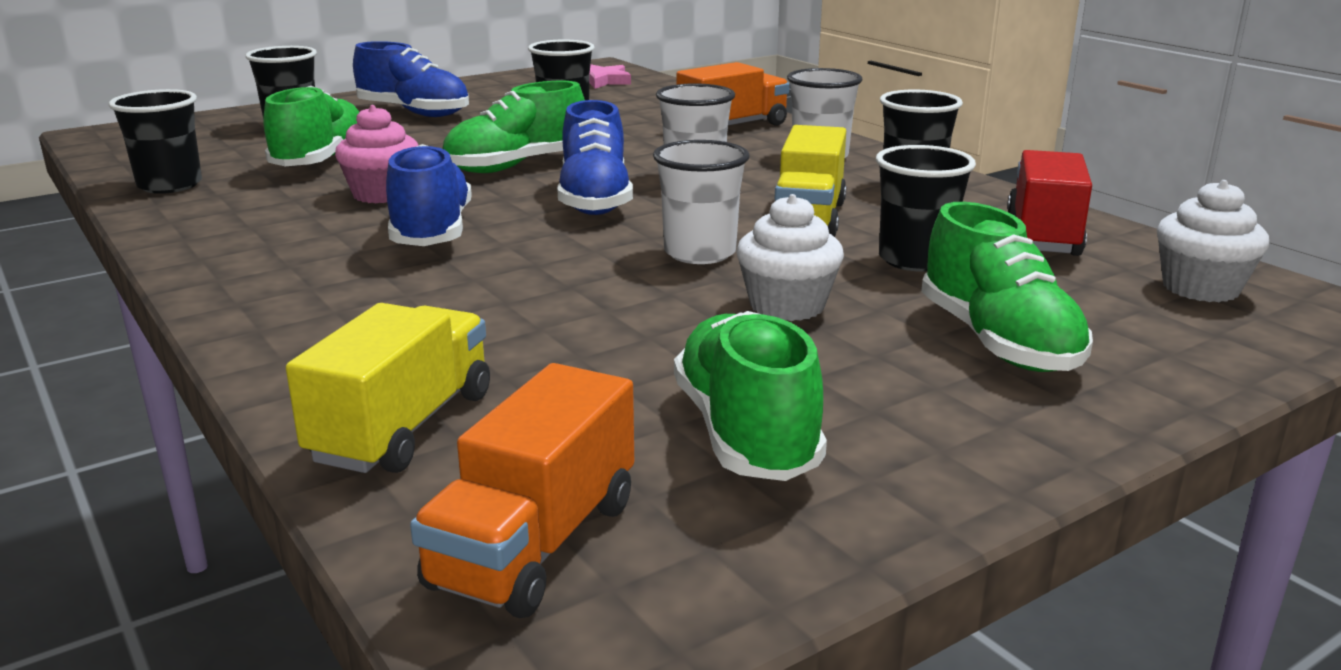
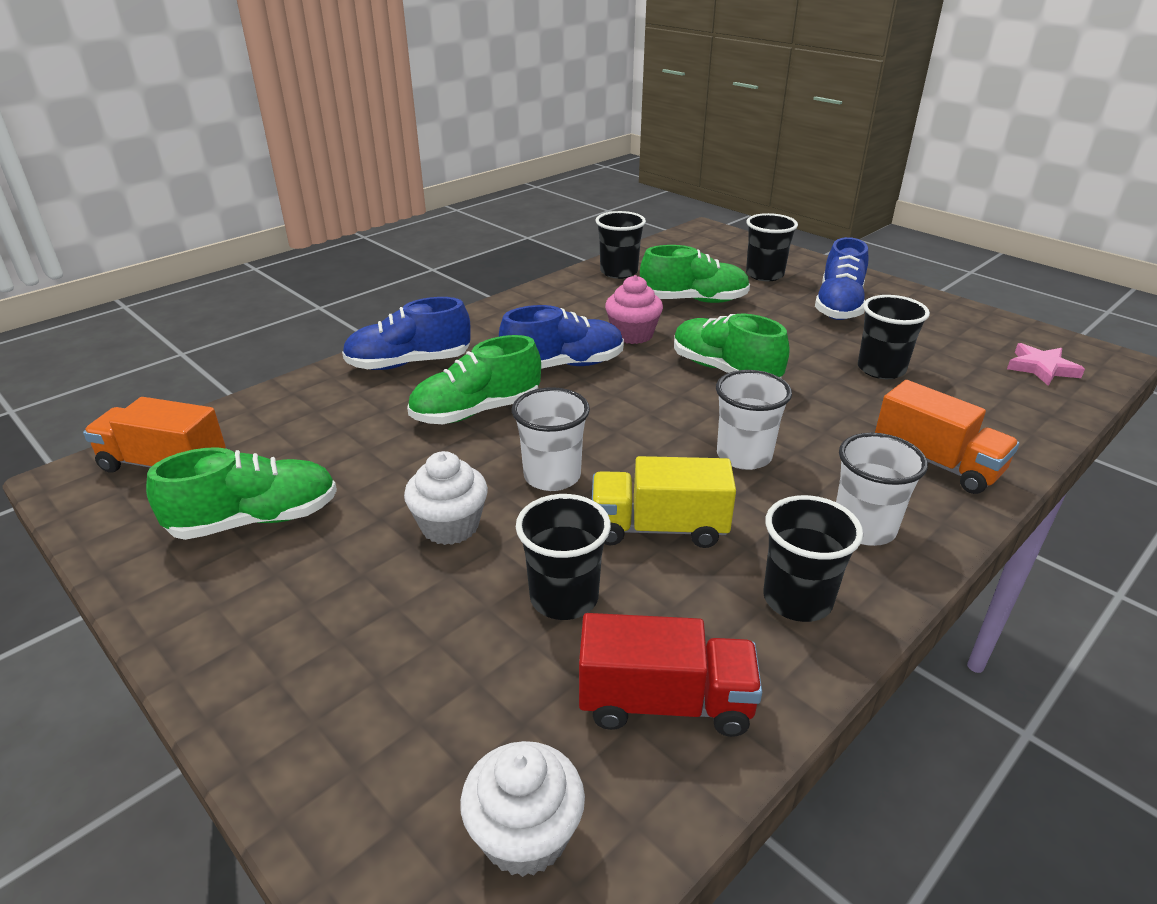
camera: 80 degrees right, 10 degrees up
(403, 427) = (287, 409): yellow truck -> none
(595, 200) = (658, 415): blue shoe -> blue shoe (409, 363)
(998, 342) = (381, 644): green shoe -> green shoe (476, 411)

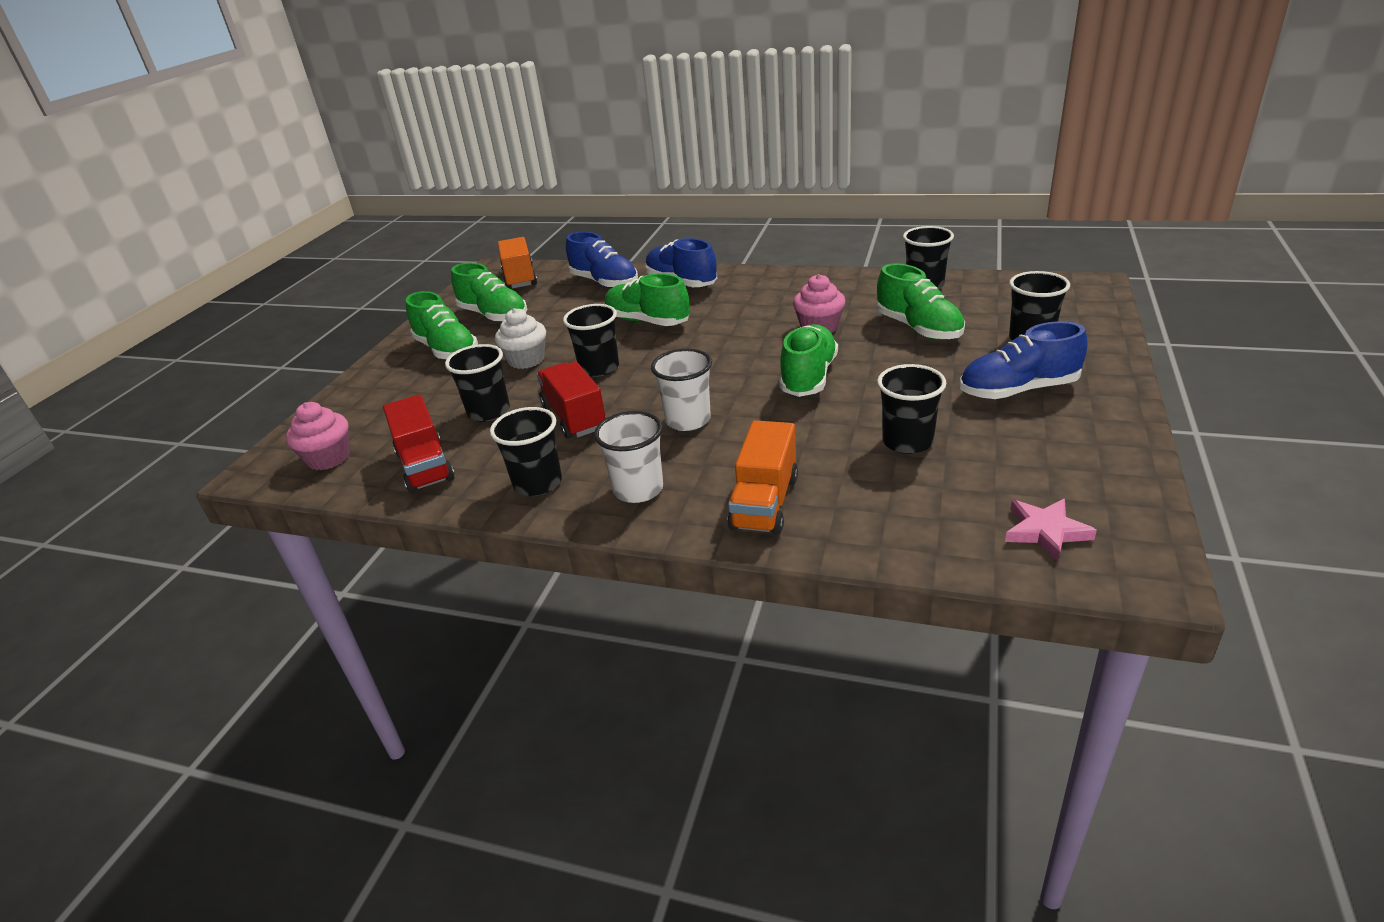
camera: 65 degrees right, 0 degrees up
(302, 596) = (446, 350): none -> green shoe
(525, 835) = (328, 458): white cupcake -> pink cupcake
(552, 476) = (599, 368): white cup -> black cup
(563, 365) = (739, 323): blue shoe -> blue shoe (604, 283)
(658, 528) = (574, 417): yellow truck -> red truck

